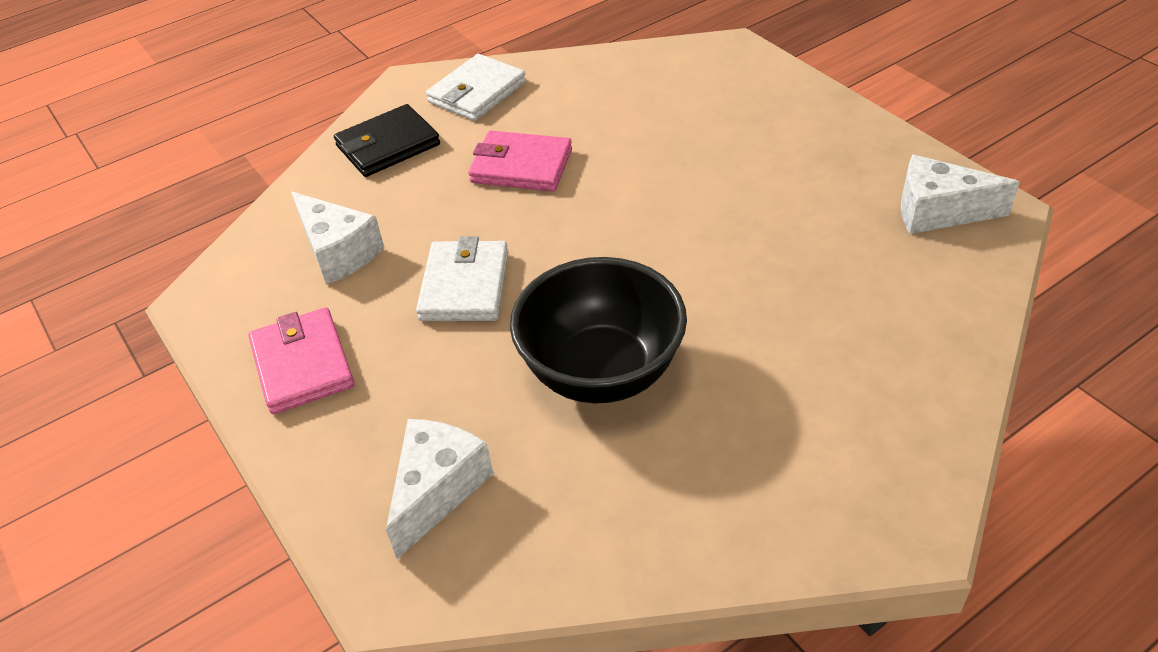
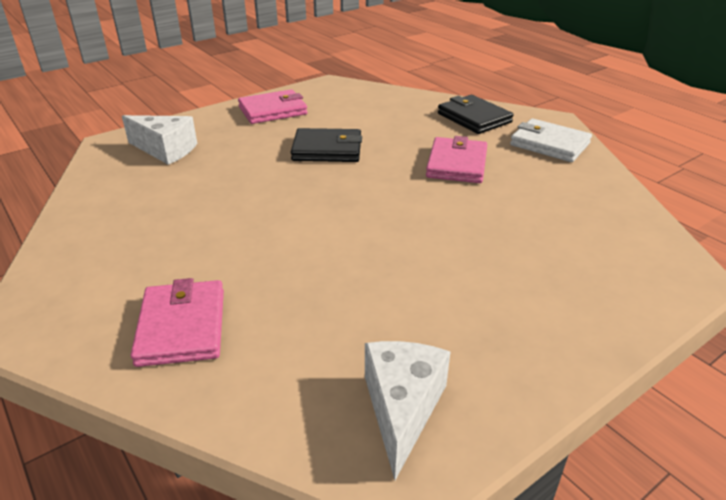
camera: 85 degrees right, 10 degrees down
(338, 252) = (364, 112): white cheese -> none
(465, 286) = (327, 150): white wallet -> black wallet
(601, 372) = (233, 197): black bowl -> none
(876, 372) = (182, 327): none -> pink wallet

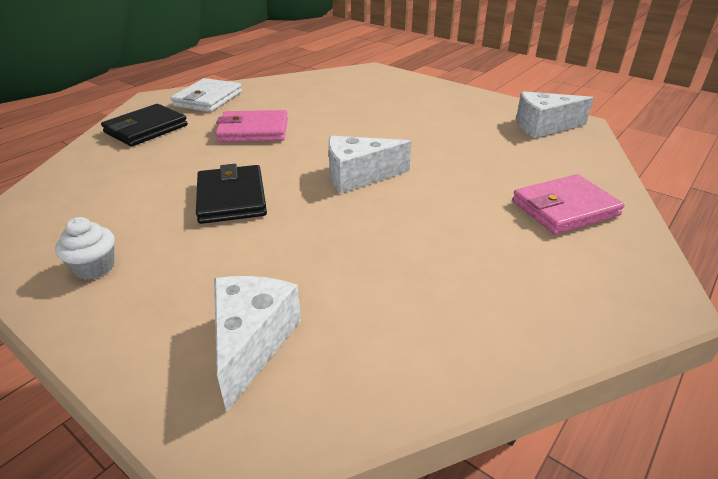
camera: 105 degrees left, 0 degrees up
(273, 110) = (94, 267): pink wallet -> white cupcake
(330, 208) = (358, 176): none -> white cheese

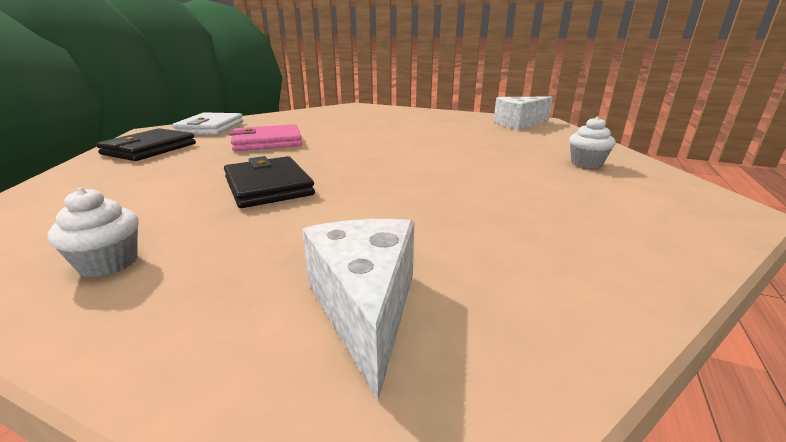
camera: 15 degrees left, 10 degrees down
(358, 176) = (390, 161): white cheese -> none
(564, 208) = (586, 163): pink wallet -> white cupcake

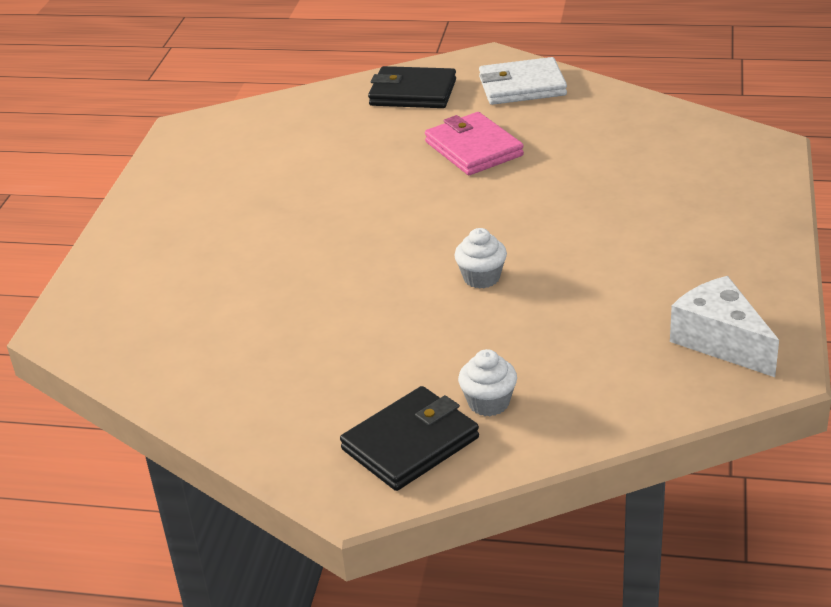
camera: 80 degrees right, 10 degrees up
(109, 263) = (183, 191): white cupcake -> white cupcake (481, 278)
(268, 186) = (327, 200): black wallet -> black wallet (410, 443)
(365, 308) = (151, 295): white cheese -> none

